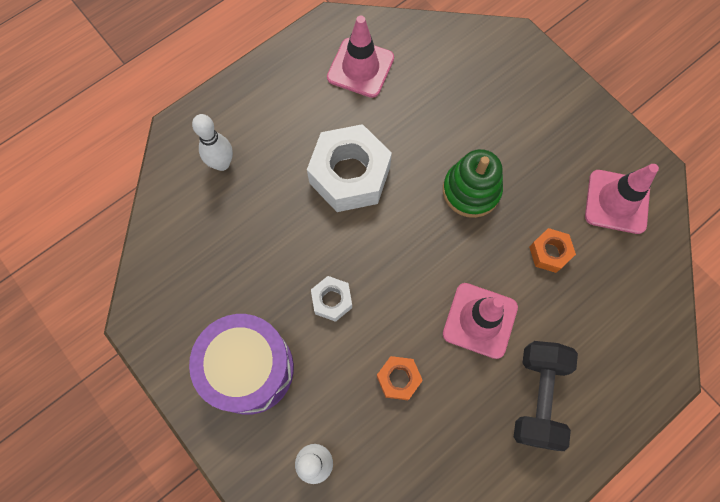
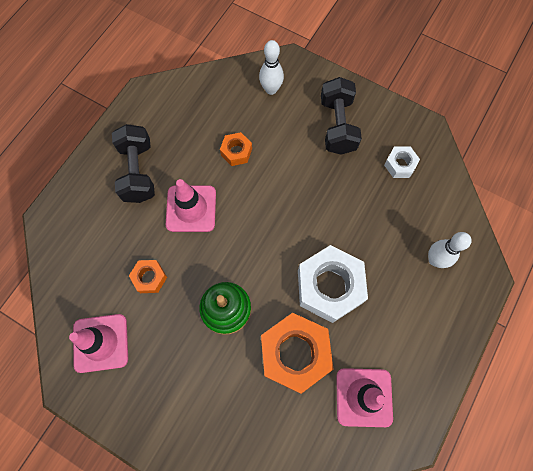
camera: 160 degrees right, 0 degrees up
(249, 369) = (337, 125): purple drum -> black dumbbell
(332, 300) = (302, 186): white nut -> white nut (400, 165)
(413, 125) = (294, 353): none -> orange nut

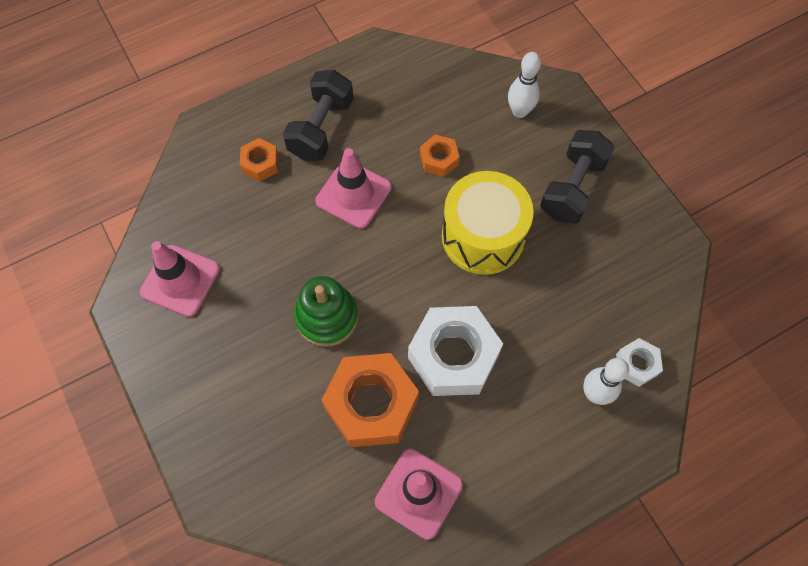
camera: 30 degrees right, 5 degrees down
(149, 278) = (267, 242): orange nut -> orange nut (260, 163)
(298, 191) = (483, 236): none -> yellow drum
(400, 165) = (620, 268): white nut -> white nut (636, 364)

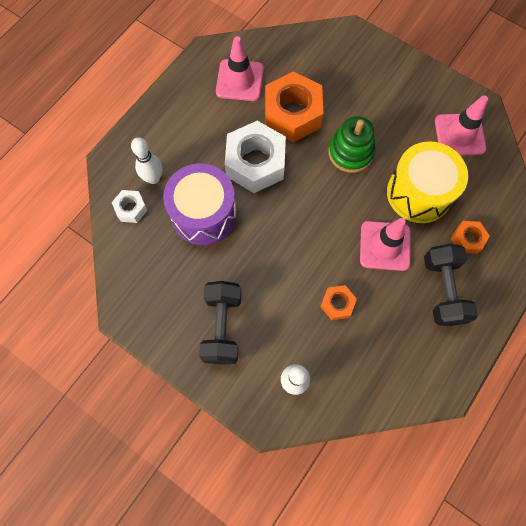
camera: 155 degrees right, 5 degrees up
(483, 236) = (274, 255): yellow drum -> yellow drum (419, 193)
(546, 318) = (204, 214): none -> purple drum

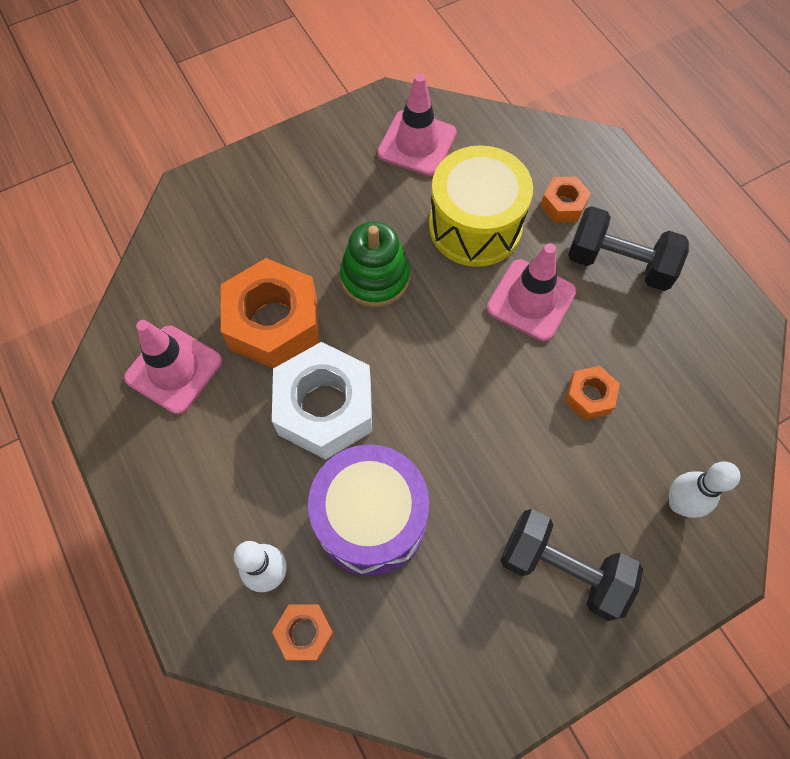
camera: 65 degrees left, 5 degrees down
(131, 209) = (305, 633): white nut -> orange nut

